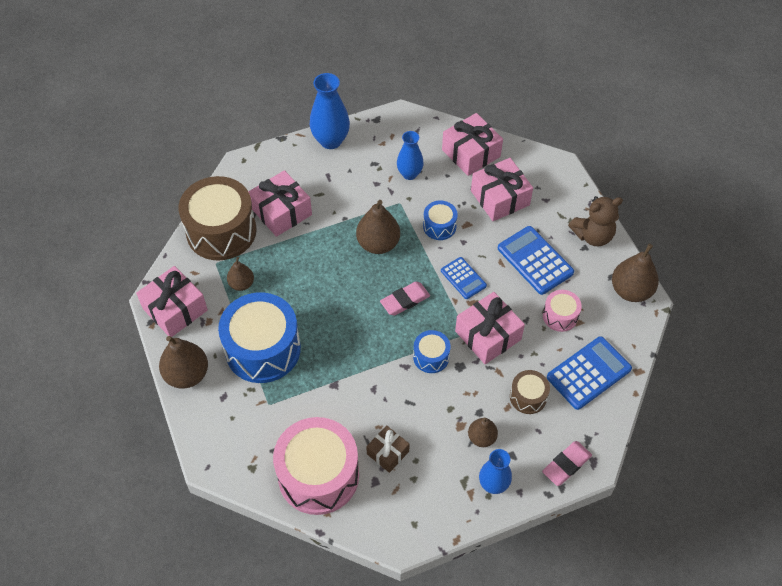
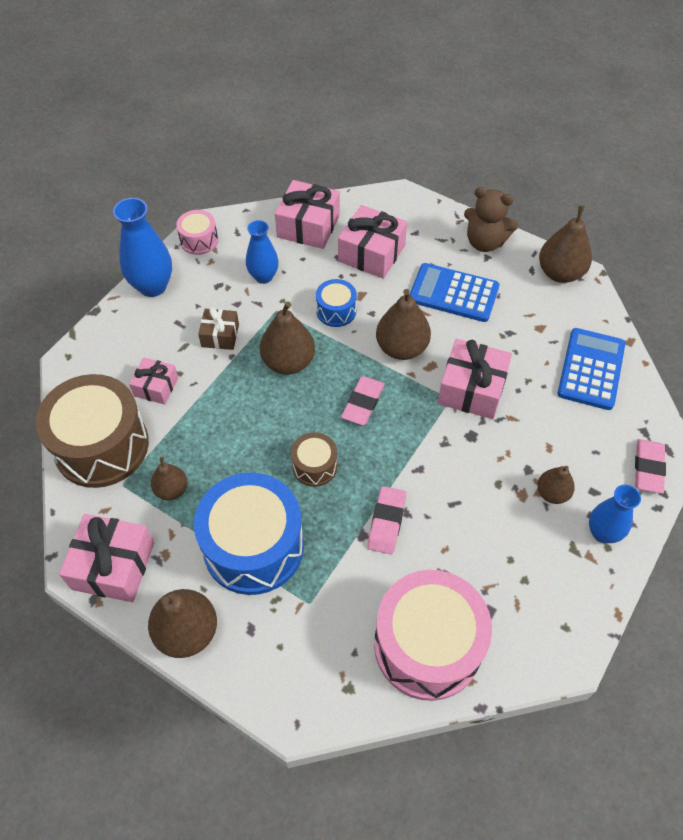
camera: 35 degrees left, 0 degrees up
(281, 212) = (156, 387): pink gift -> pink gift, size x0.60
(356, 386) = (386, 522): none -> pink eraser
(388, 452) = (477, 570): brown gift -> brown gift (220, 335)
(431, 357) = (436, 444): blue drum -> none
(463, 278) = (401, 348): blue calculator -> brown pear
(528, 397) = (558, 425): brown drum -> brown drum (314, 466)
(560, 316) = (520, 331): pink drum -> pink drum (199, 240)
(593, 235) = (485, 242): brown teddy bear -> brown teddy bear turned 75 degrees clockwise

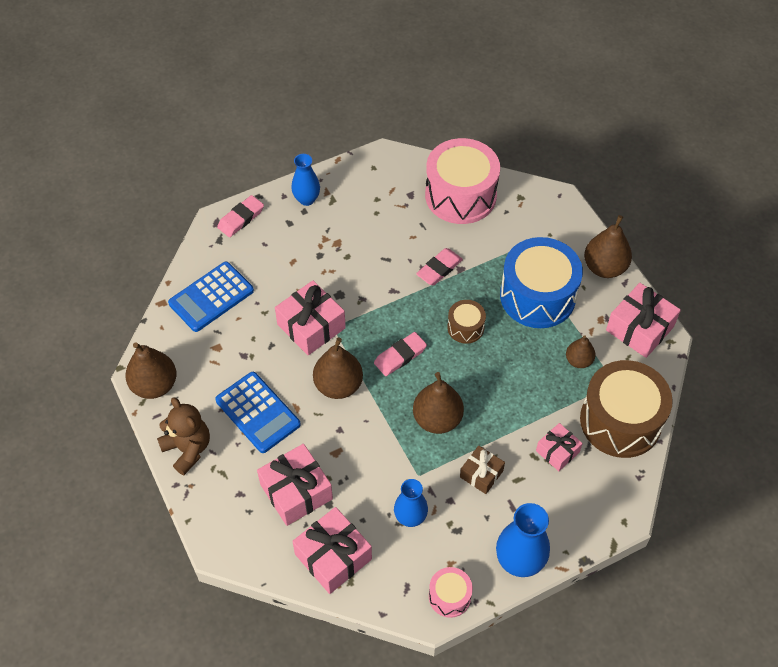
camera: 150 degrees left, 0 degrees up
(336, 311) = (368, 447): blue drum -> none
(552, 493) = (317, 234): brown pear -> none

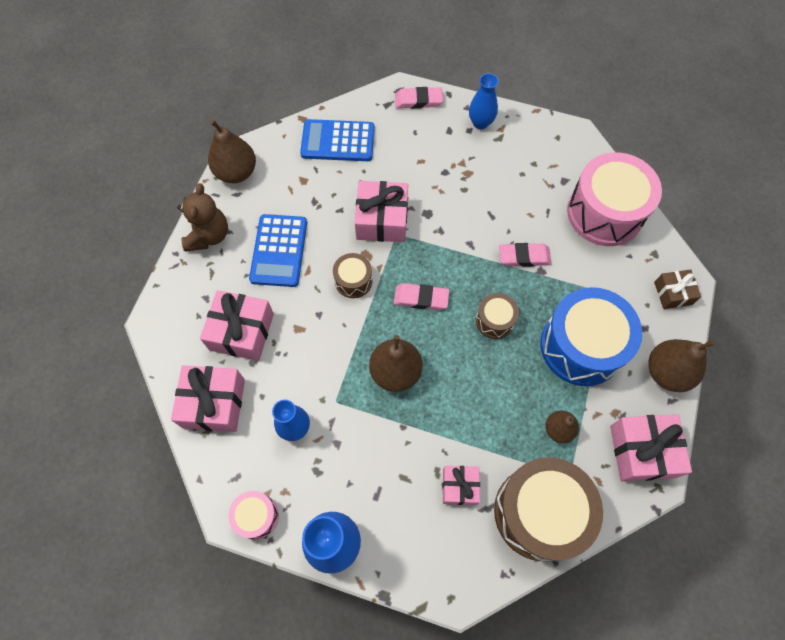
camera: 45 degrees right, 10 degrees up
(338, 385) = (353, 281): brown pear -> brown drum
(481, 474) = (381, 446): brown gift -> brown gift (673, 293)

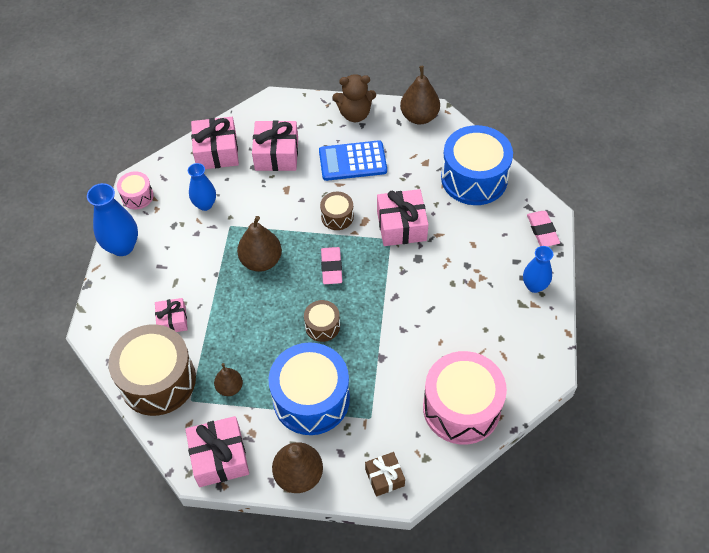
camera: 80 degrees right, 10 degrees down
(338, 141) = (474, 178): blue calculator -> blue drum
(524, 257) = (392, 341): pink eraser -> none

